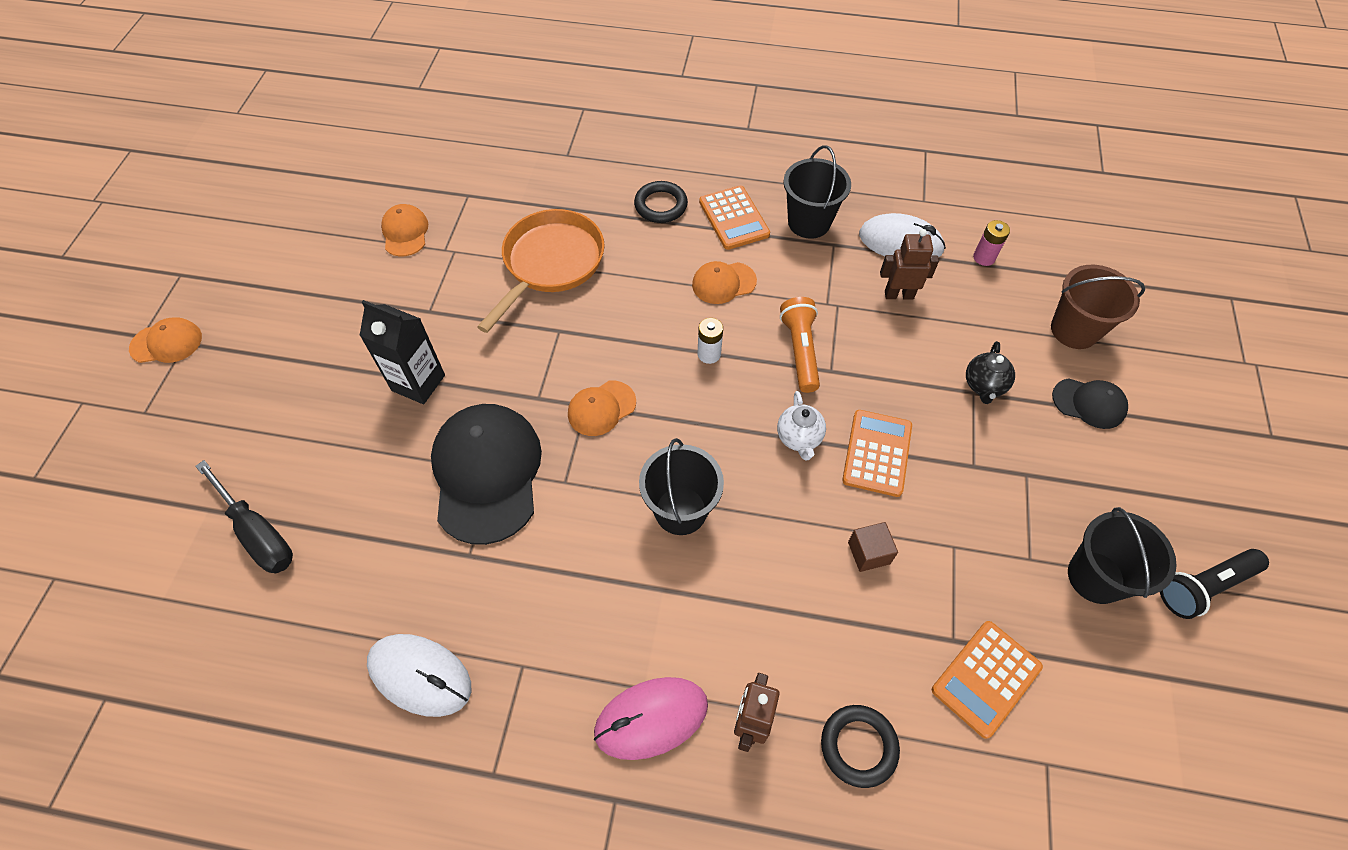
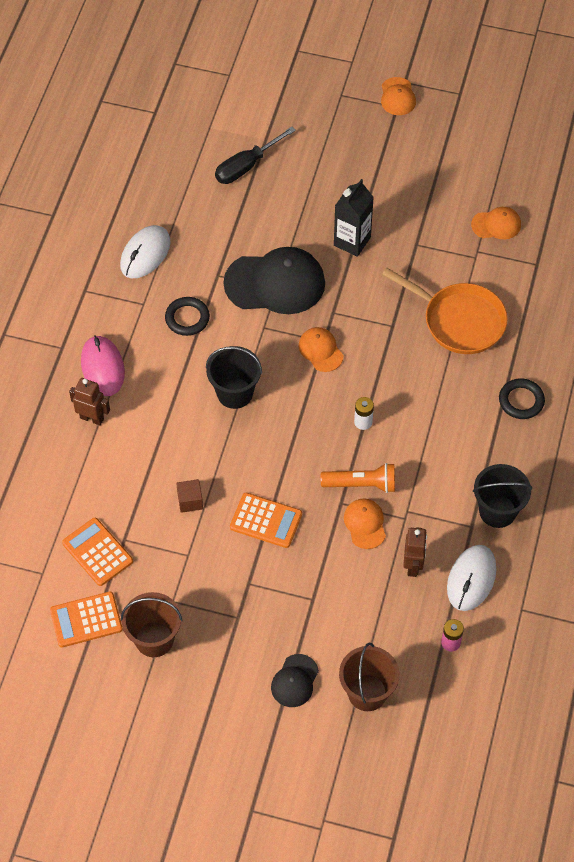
camera: 95 degrees right, 0 degrees up
(723, 283) = (433, 439): orange cap -> orange cap (365, 524)
(733, 218) = (504, 454): orange calculator -> orange calculator (86, 620)
(799, 438) = (283, 472): white teapot -> none
(858, 746) = (69, 473): black ring -> black ring (187, 318)
(983, 386) = (318, 608): black teapot -> none
(1095, 577) = (154, 639): black bucket -> brown bucket
(1203, 586) = (138, 708): black flashlight -> none

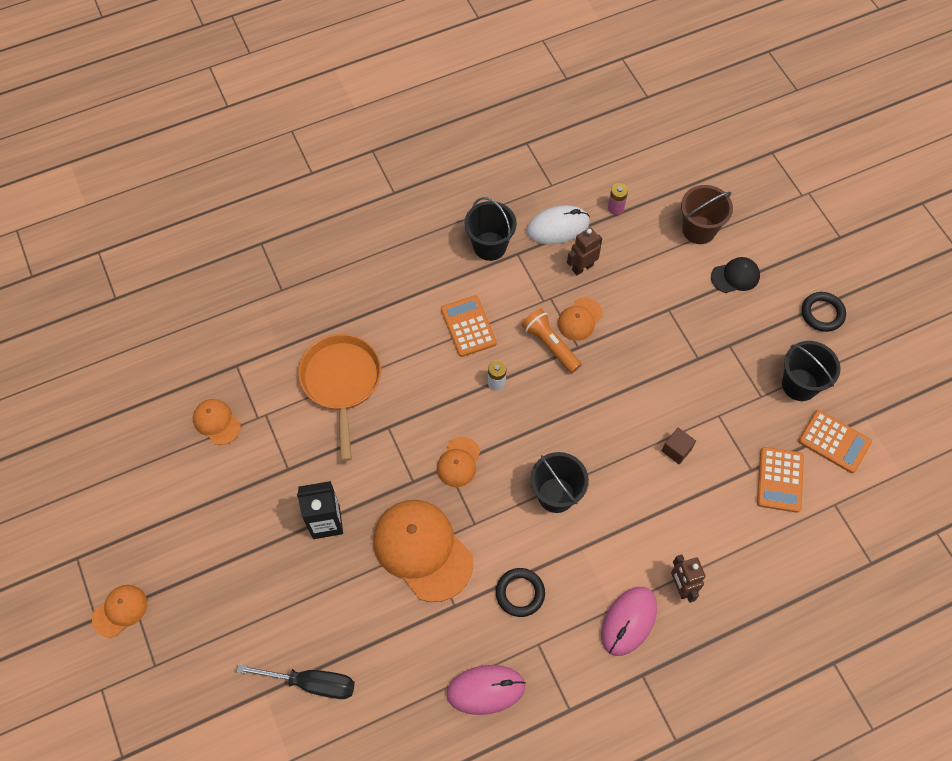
camera: 130 degrees left, 5 degrees up
(145, 254) = (486, 690): white mouse -> pink mouse
(154, 639) = (799, 385): brown bucket -> black bucket
(266, 521) = (640, 385): orange calculator -> orange calculator (468, 326)
(275, 283) = (422, 550): black cap -> orange cap
(521, 401) = (381, 291): black ring -> black ring (822, 313)

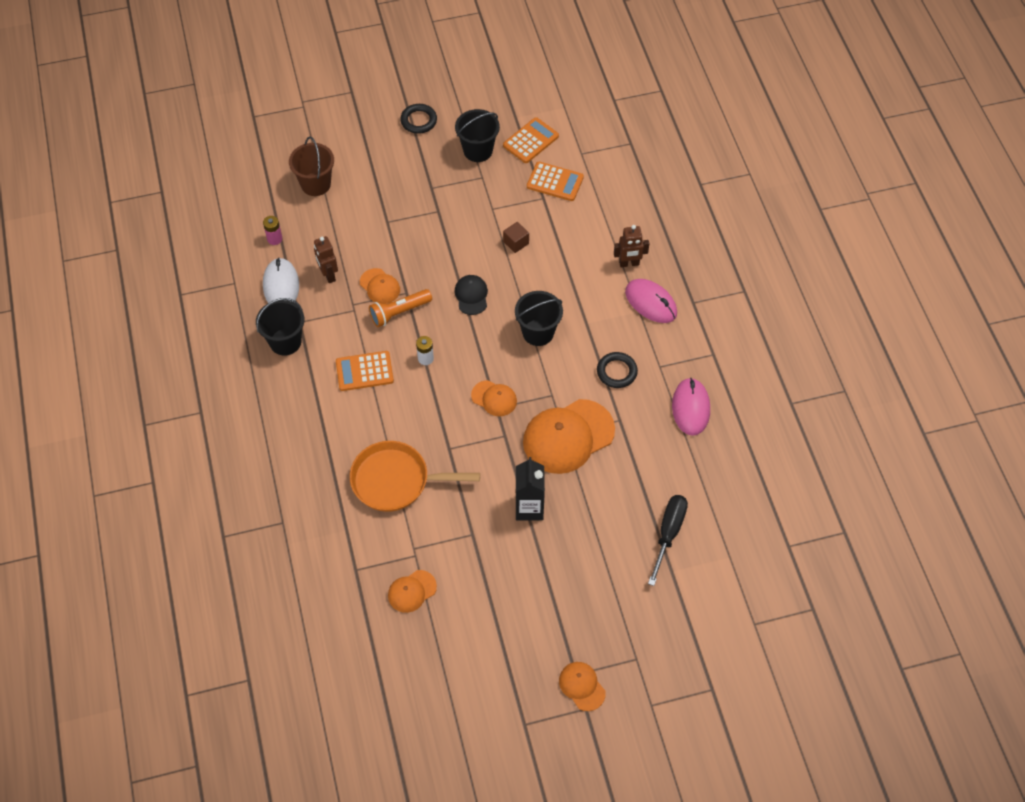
camera: 80 degrees left, 5 degrees down
(735, 276) = (368, 169): black cap -> black cap (471, 295)

